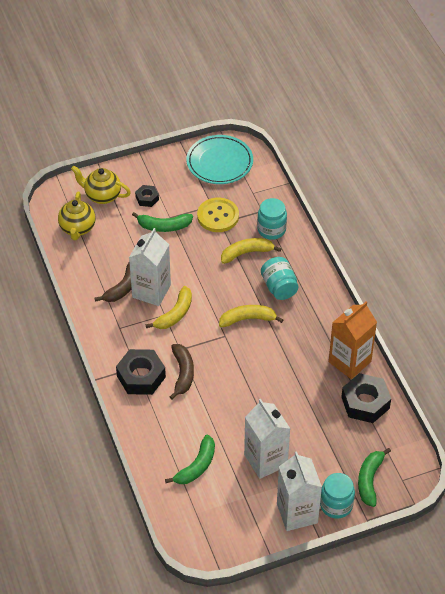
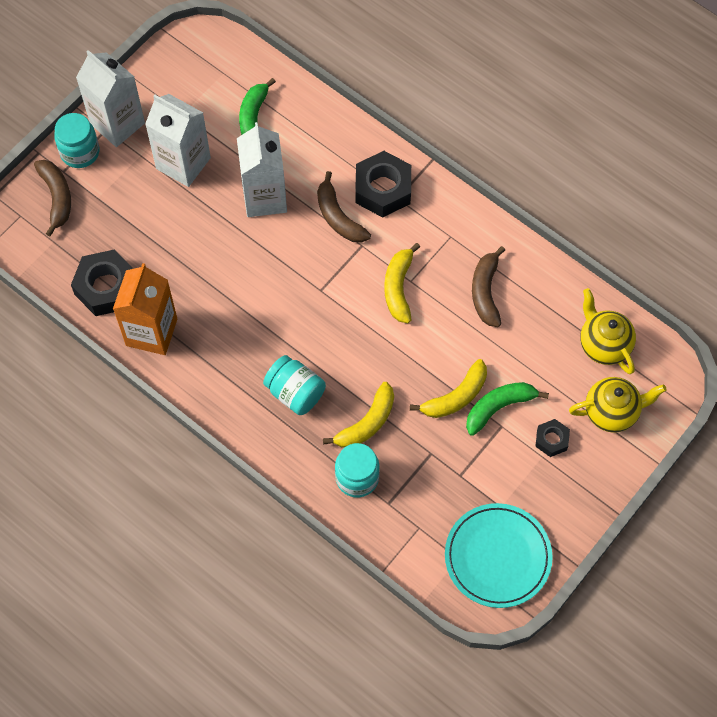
camera: 150 degrees right, 15 degrees up
(151, 291) = (448, 304): white carton -> white carton (264, 197)
(218, 216) = (440, 462): yellow button -> none
(248, 319) = (307, 326): yellow banana -> yellow banana (456, 397)
(369, 480) = (57, 197): green banana -> brown banana

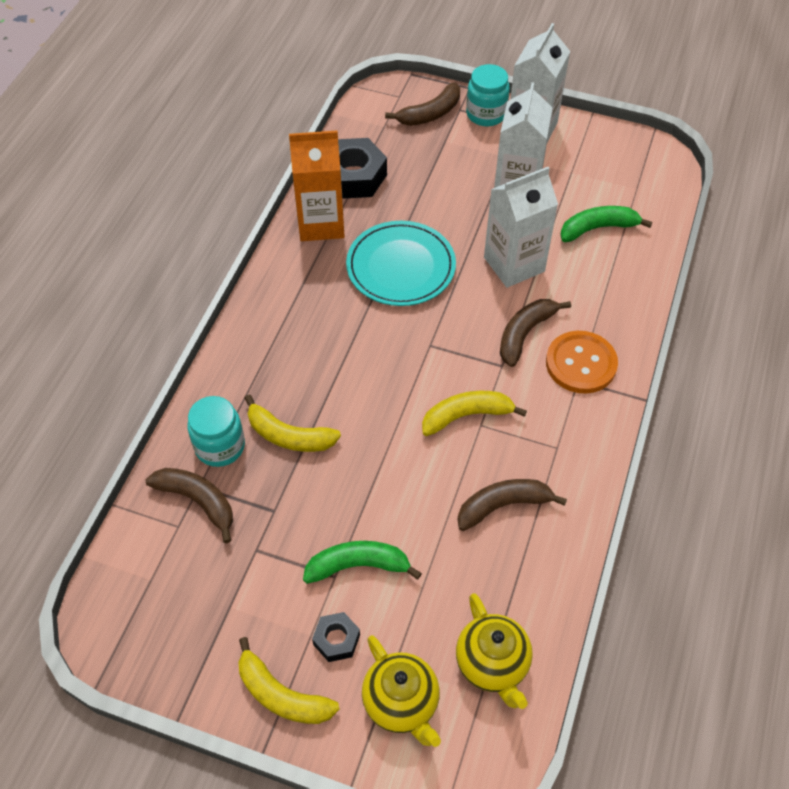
camera: 70 degrees right, 10 degrees down
(295, 393) = (300, 359): turquoise jar -> none
(383, 189) = (581, 363): black nut -> orange button
(402, 507) = (198, 501): none -> brown banana
(456, 397) = (354, 515): yellow banana -> yellow banana (281, 695)
(497, 557) = (163, 623): turquoise plate -> turquoise plate (401, 267)
(499, 407) = (358, 565): green banana -> green banana turned 45 degrees counterclockwise
(603, 345) = (492, 664): yellow teapot -> yellow teapot turned 120 degrees clockwise

